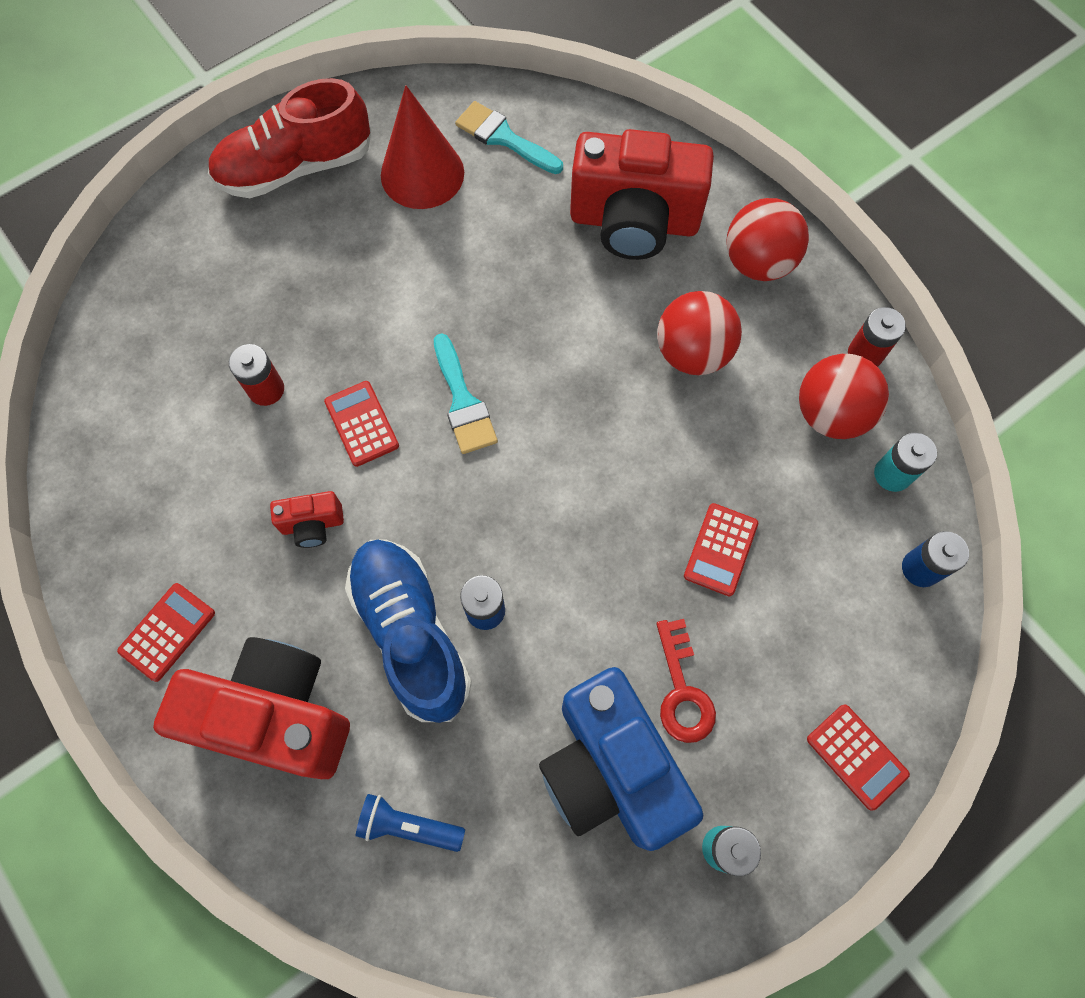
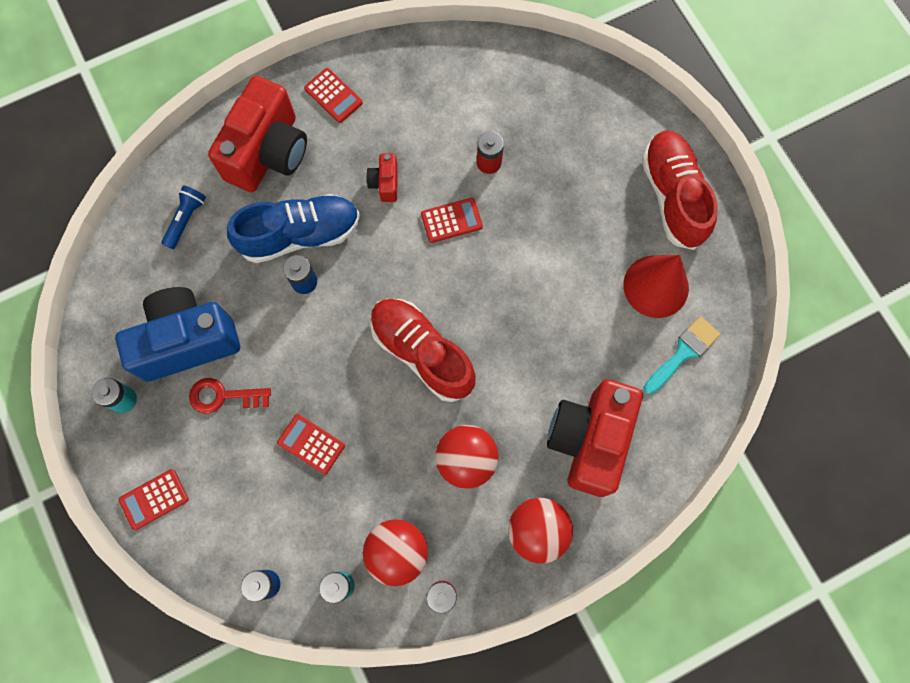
camera: 100 degrees right, 5 degrees up
(463, 402) = (456, 289): turquoise brush -> none
(561, 429) = (422, 352): none -> red shoe

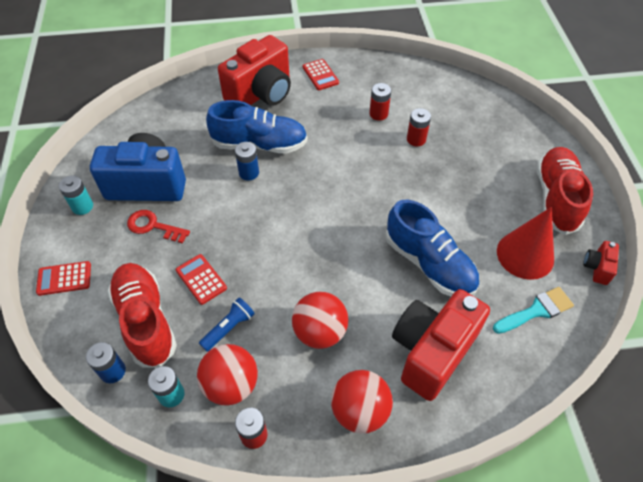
camera: 20 degrees right, 20 degrees down
(186, 219) = (186, 114): blue flashlight -> blue flashlight (229, 328)
(385, 183) = (334, 131): red camera -> red camera (597, 268)
(422, 352) = (316, 244): red shoe -> red shoe (146, 320)
(430, 137) = (378, 114): none -> red battery
(451, 220) = (374, 166): red calculator -> none
(556, 334) = (429, 264): none -> blue shoe

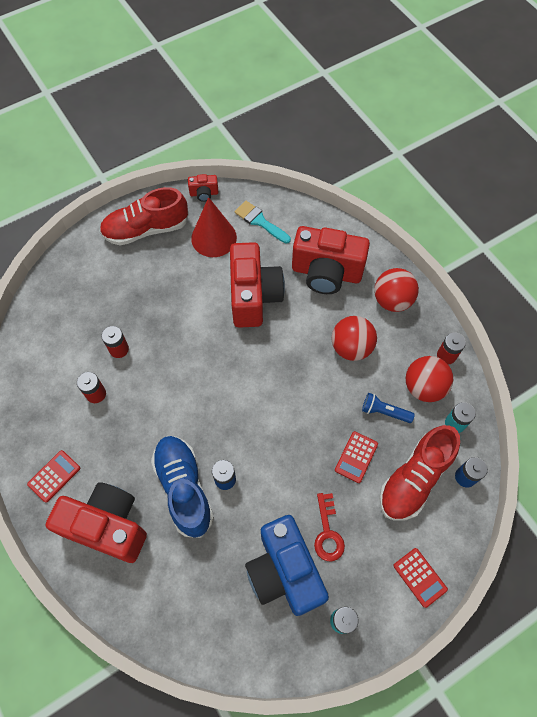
camera: 115 degrees left, 10 degrees up
(429, 264) = (254, 296): blue shoe -> red camera

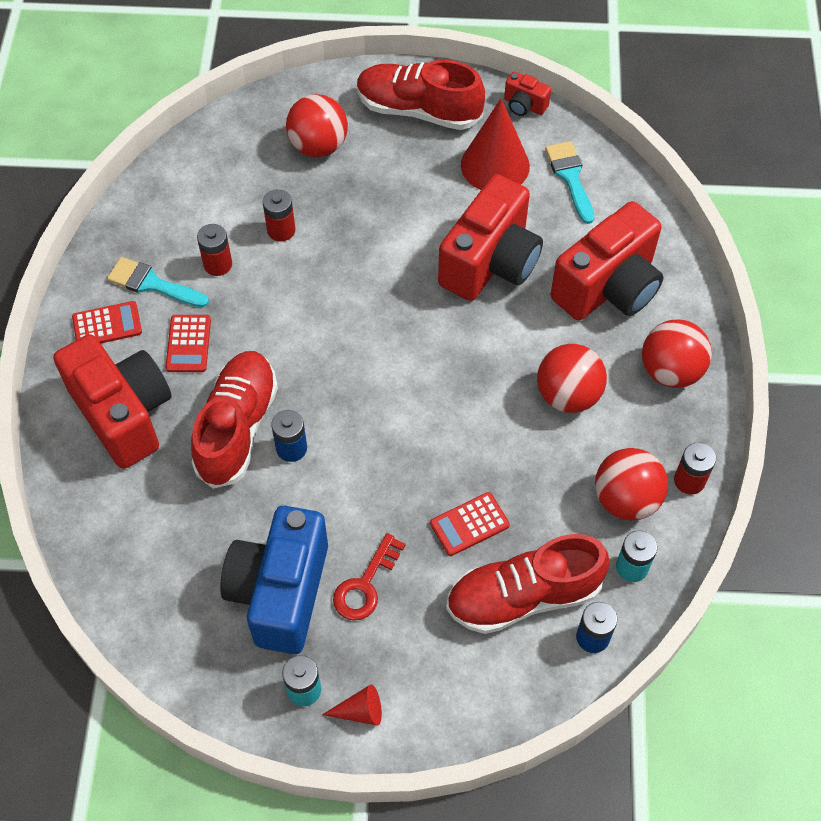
camera: 35 degrees right, 5 degrees down
(63, 431) = (152, 284): none -> turquoise brush
(103, 284) = (318, 146): none -> red ball
(184, 488) = (237, 428): blue shoe -> red shoe
(326, 273) = (608, 287): red camera -> red camera turned 90 degrees counterclockwise
(381, 610) = (360, 711): none -> red cone
(384, 412) = (548, 496): blue flashlight -> none
(419, 577) = (437, 709): red calculator -> red calculator (188, 344)

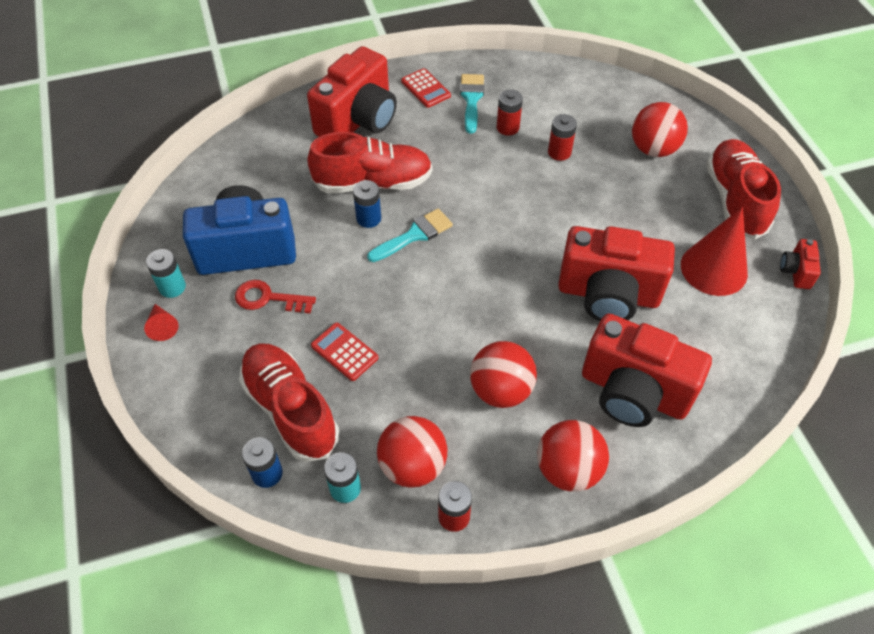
camera: 70 degrees right, 5 degrees down
(188, 344) = (431, 134): red calculator -> none
(570, 177) = (739, 329): turquoise brush -> turquoise brush (414, 235)

